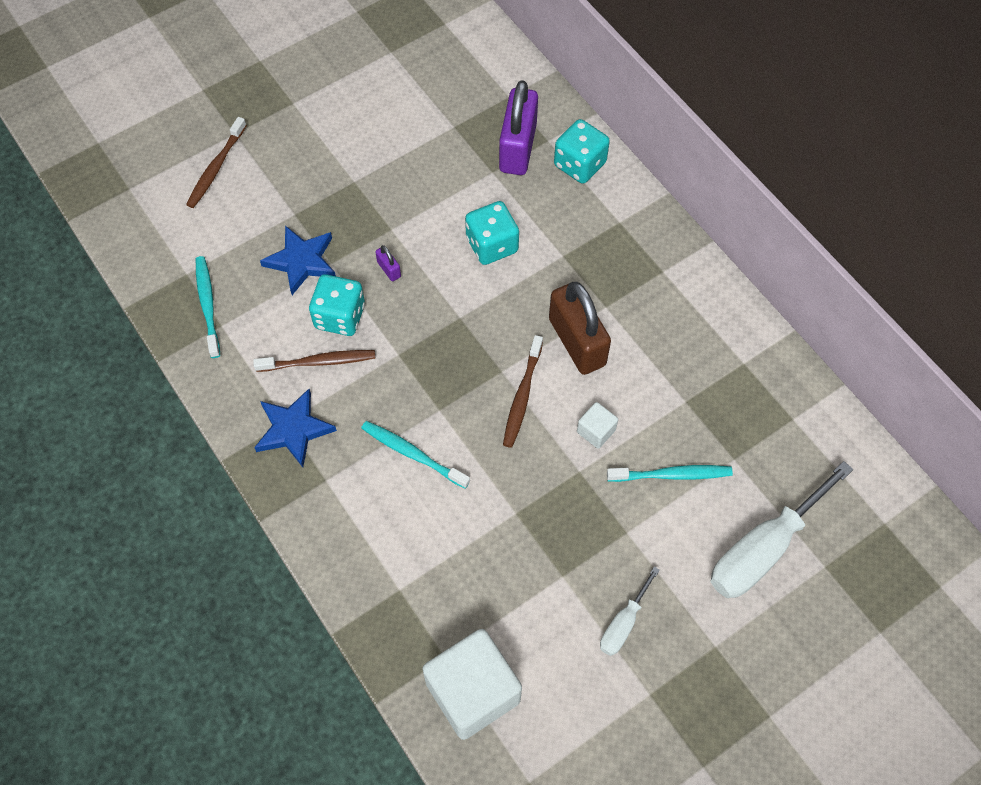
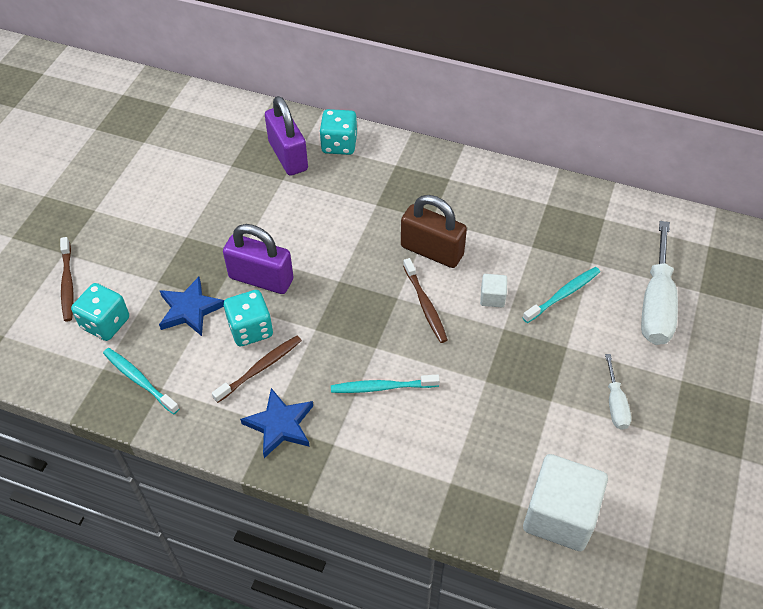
camera: 35 degrees left, 10 degrees down
(389, 269) = (261, 278): purple padlock -> purple padlock, size x2.46
(492, 245) = (322, 224): turquoise dice -> turquoise dice (105, 323)

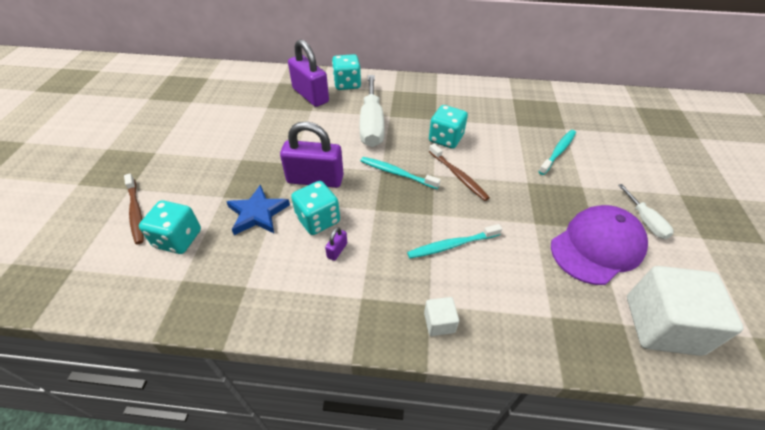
camera: 15 degrees left, 5 degrees down
(139, 380) = (221, 284): turquoise toothbrush -> turquoise toothbrush (397, 173)
(260, 368) = (337, 250): brown toothbrush -> purple padlock
(280, 425) = (372, 297): blue star -> none
(432, 251) = (445, 139): brown padlock -> turquoise dice
(492, 297) = (507, 162): white cube -> white cube (439, 322)
(541, 421) = (597, 246): none -> purple cap
(656, 304) = (626, 147): white screwdriver -> white screwdriver (371, 125)

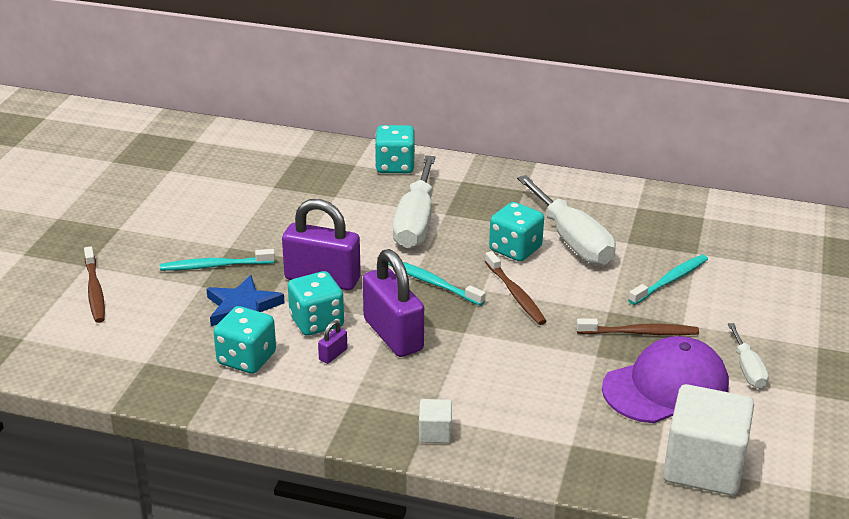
camera: 10 degrees right, 15 degrees down
(178, 239) = (144, 323): turquoise dice -> turquoise dice (246, 359)
(310, 95) = (338, 177): purple padlock -> purple padlock (393, 335)
(452, 245) = (478, 365): turquoise toothbrush -> turquoise toothbrush (215, 266)
(481, 127) = (572, 240): none -> white screwdriver
(557, 198) = (640, 333): none -> brown toothbrush

